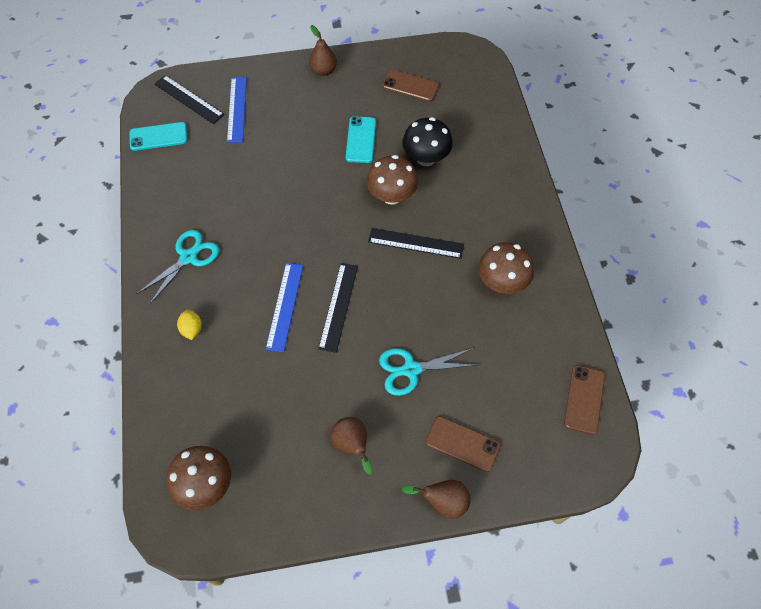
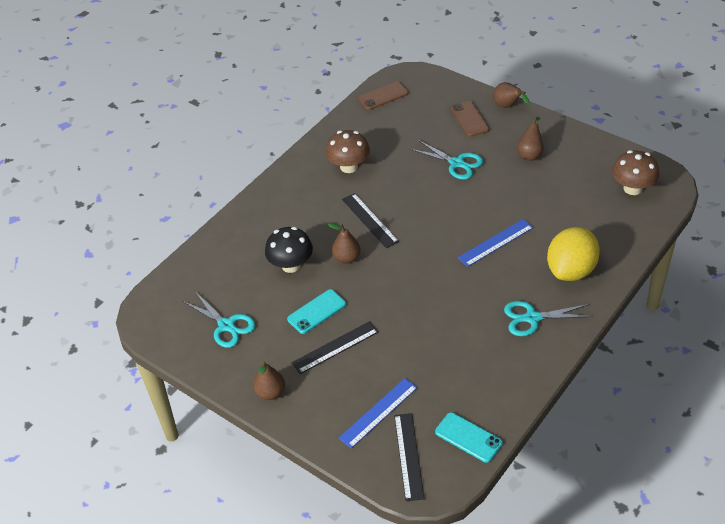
camera: 130 degrees left, 15 degrees down
(192, 329) = (571, 270): yellow lemon -> yellow lemon, size x2.40
(338, 306) = (462, 220): black ruler -> black ruler (335, 347)
(392, 196) = (346, 258): brown mushroom -> brown pear
(410, 86) = (226, 325): brown phone -> turquoise scissors

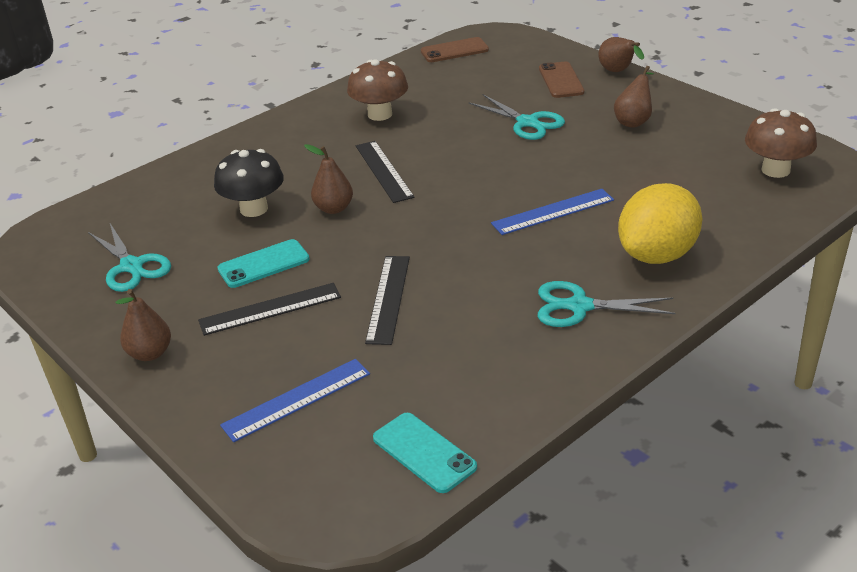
camera: 10 degrees right, 10 degrees down
(408, 456) = (318, 465): black ruler -> black ruler (388, 298)

